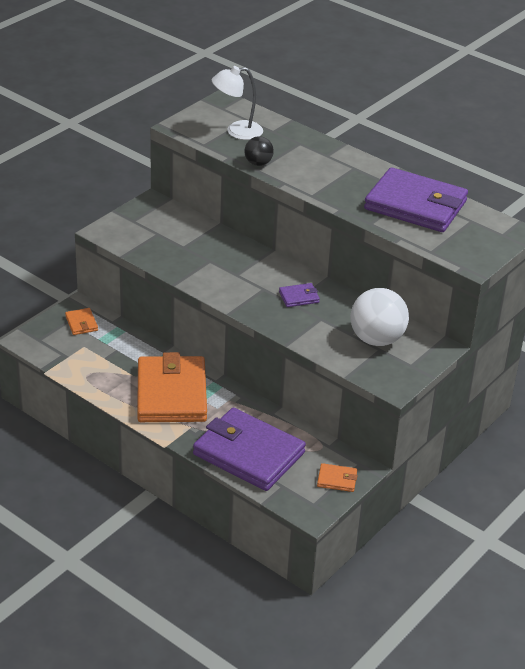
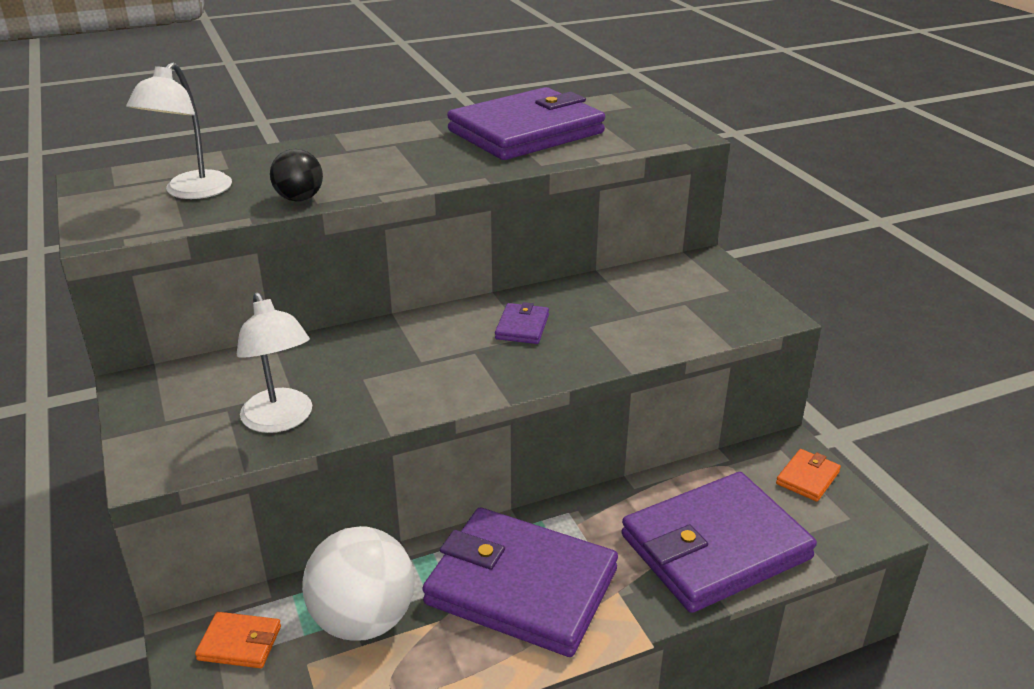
camera: 60 degrees left, 5 degrees down
(160, 251) = (281, 420): none -> white lamp
(171, 394) = (521, 587): orange wallet -> purple wallet
(376, 339) = (662, 297): white ball -> white ball (363, 620)

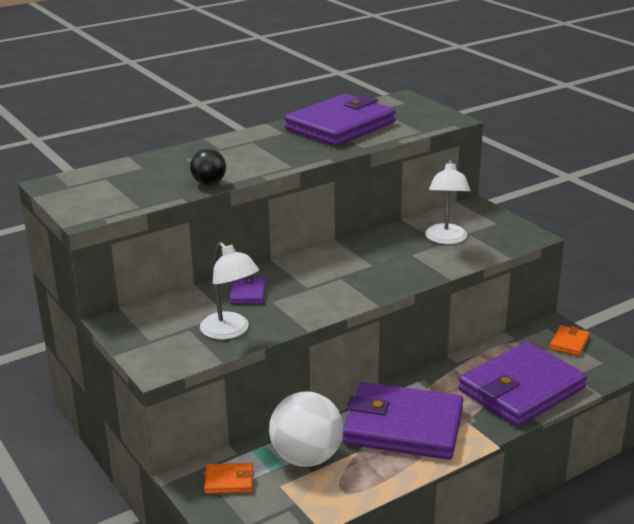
camera: 10 degrees left, 5 degrees down
(191, 192) = (129, 185): white lamp -> white lamp (446, 239)
(522, 327) = (366, 259): purple wallet -> purple wallet (248, 293)

